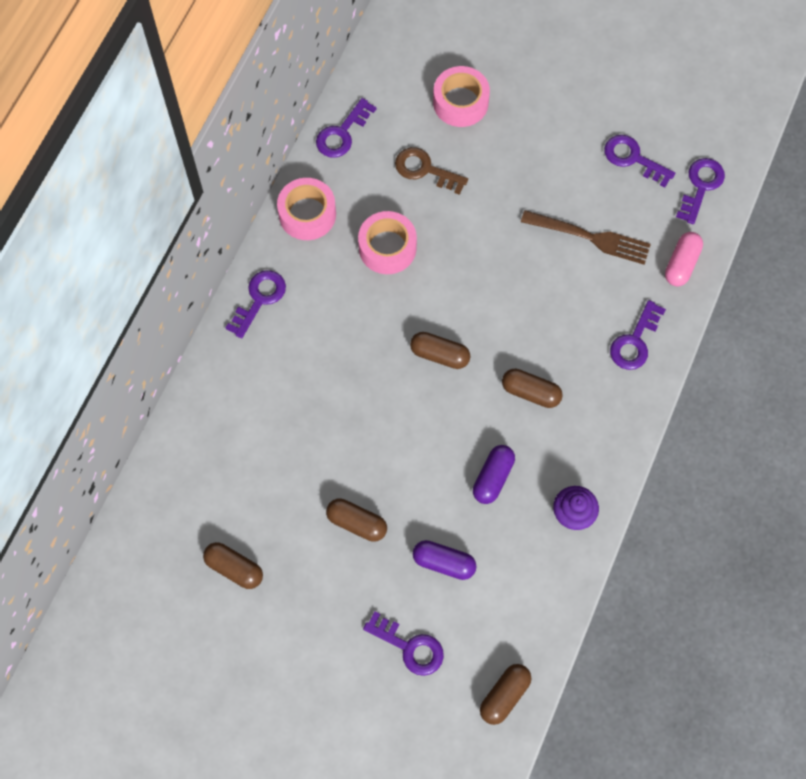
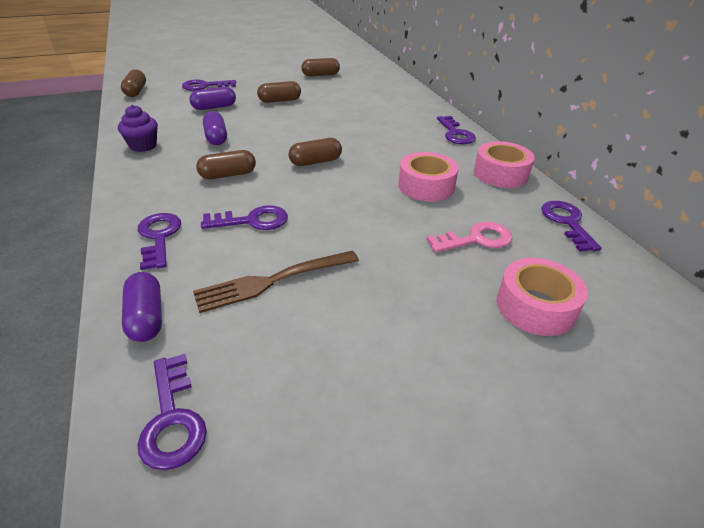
camera: 135 degrees right, 30 degrees down
(425, 169) = (476, 239): brown key -> pink key
(633, 158) = (297, 387): purple key -> purple key (252, 221)
(681, 264) = (146, 317): pink capsule -> purple capsule

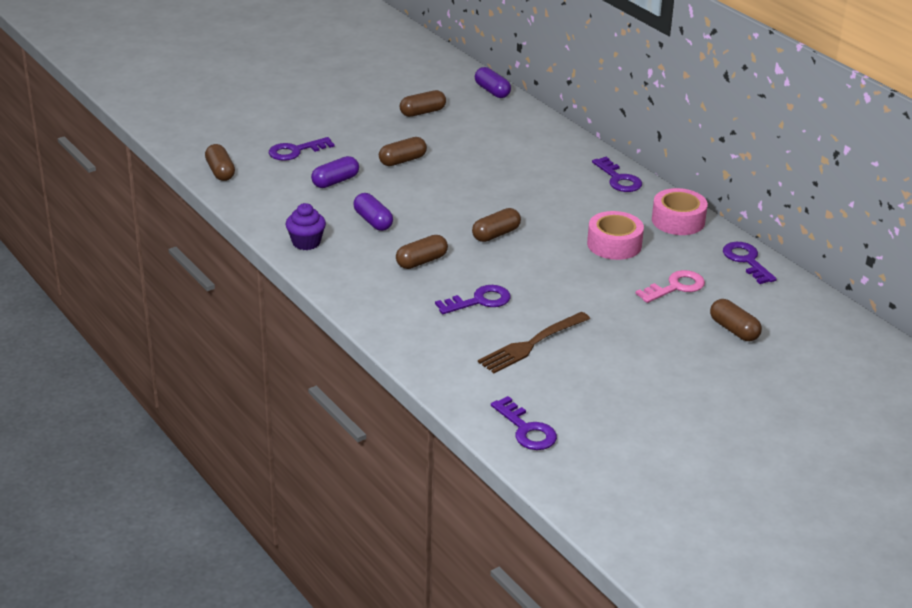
camera: 15 degrees left, 5 degrees down
(146, 317) = (457, 382): purple capsule -> purple capsule (492, 91)
(159, 237) = (411, 326): purple key -> none
(535, 306) = (734, 330): pink tape -> brown capsule

